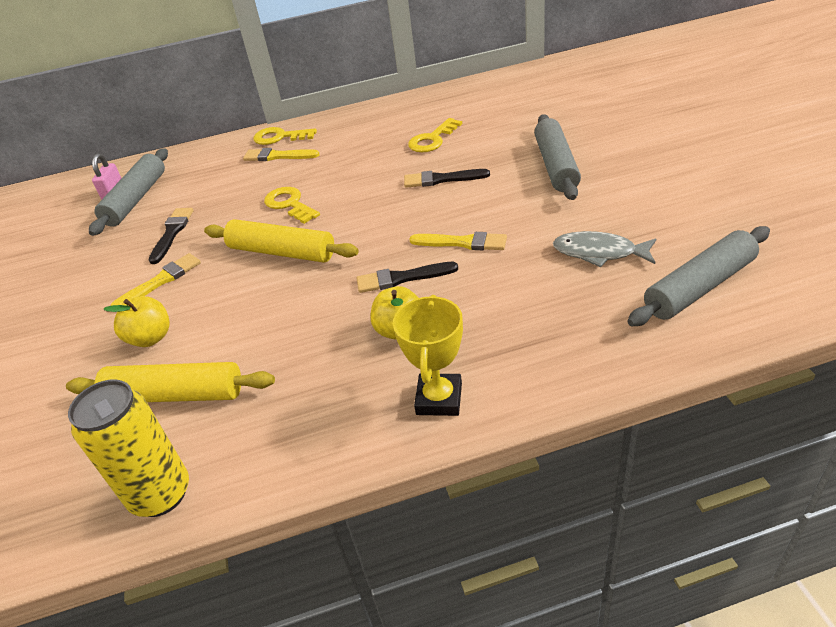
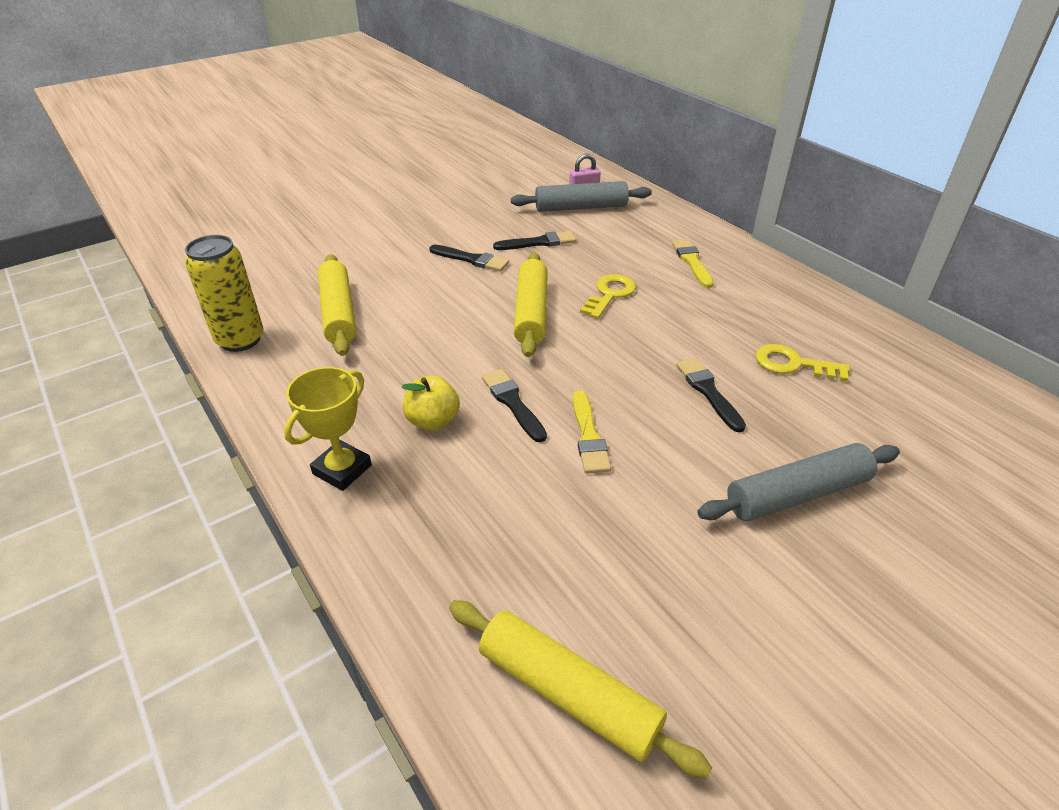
camera: 65 degrees right, 0 degrees up
(151, 338) = (401, 279): yellow apple -> none
(161, 281) = (471, 259): yellow brush -> black brush
(280, 137) = (729, 252): yellow key -> none
(439, 399) = (342, 469): yellow trophy -> yellow trophy turned 45 degrees counterclockwise
(599, 252) = (611, 568): grey fish -> none
(699, 287) = (567, 693): grey rolling pin -> yellow rolling pin

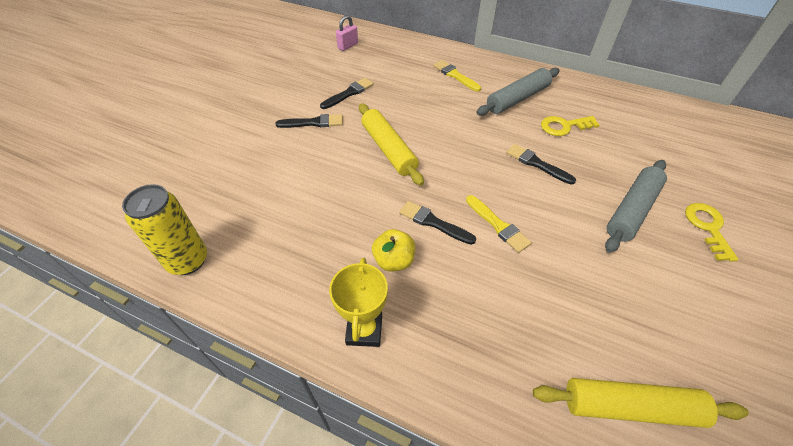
camera: 30 degrees left, 10 degrees up
(338, 313) = (250, 204): yellow rolling pin -> none
(581, 207) = (354, 57): grey rolling pin -> grey rolling pin (517, 99)
(609, 294) = (426, 117): yellow key -> yellow key (708, 227)

